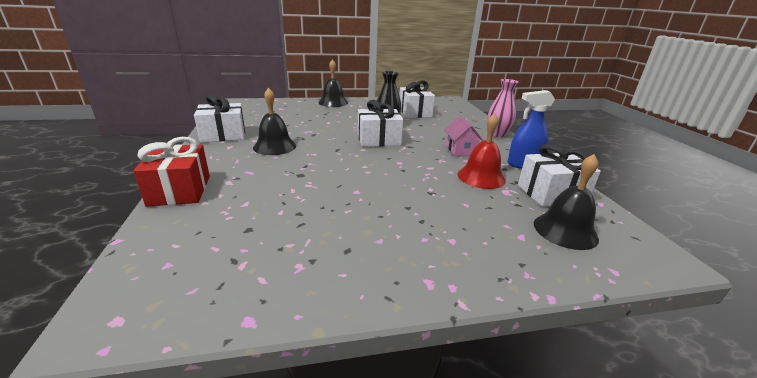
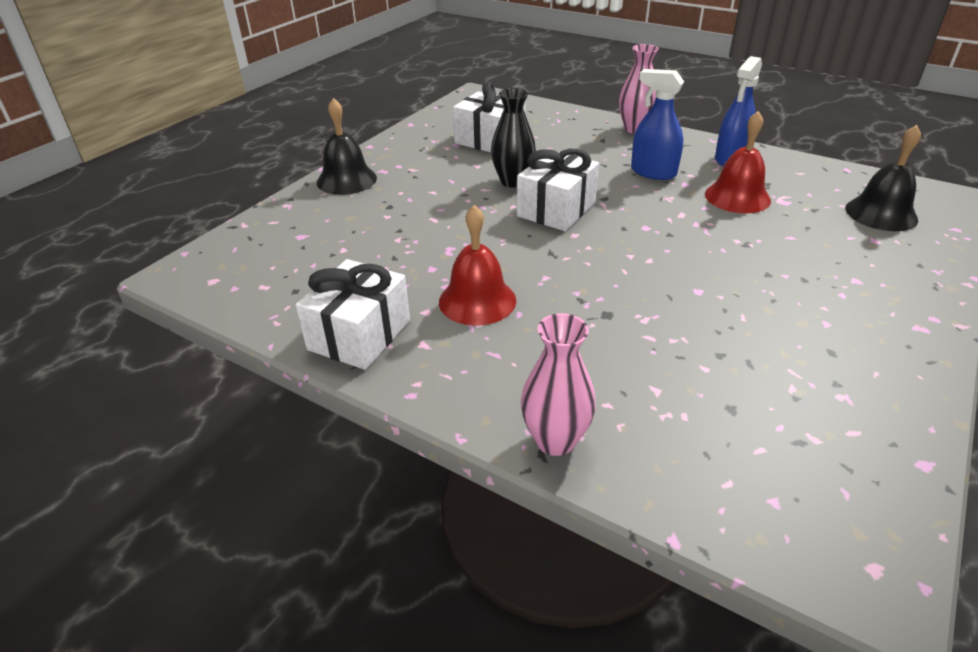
camera: 45 degrees left, 10 degrees up
(180, 190) = (555, 440): red gift -> pink vase
(274, 146) = (477, 300): black bell -> red bell
(460, 150) = (653, 172): pink house -> blue spray bottle
(551, 194) = (808, 181): white gift -> none

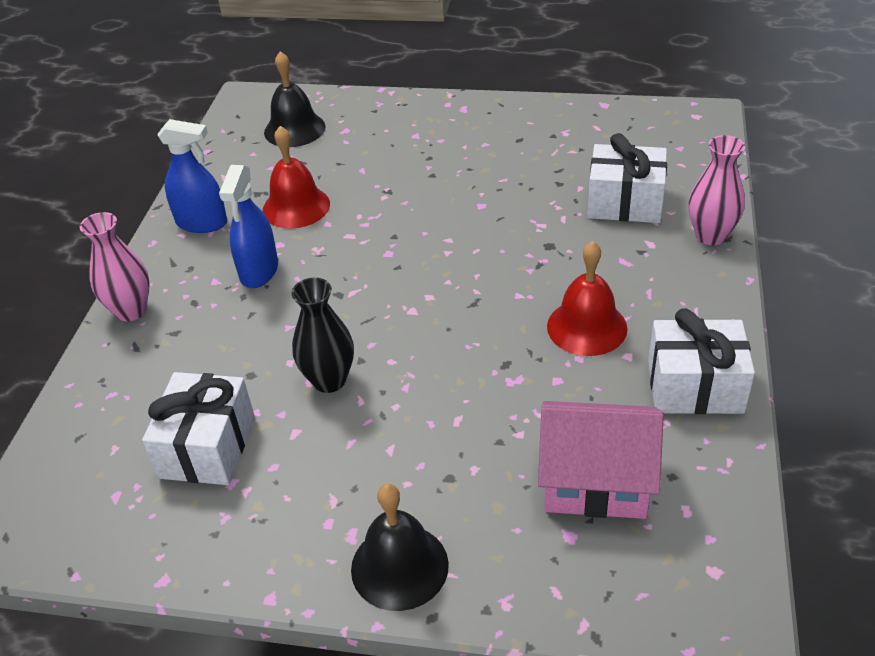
camera: 110 degrees left, 5 degrees up
(327, 257) = (595, 482): none -> pink house
(556, 209) = (383, 323): white gift -> white gift (625, 202)

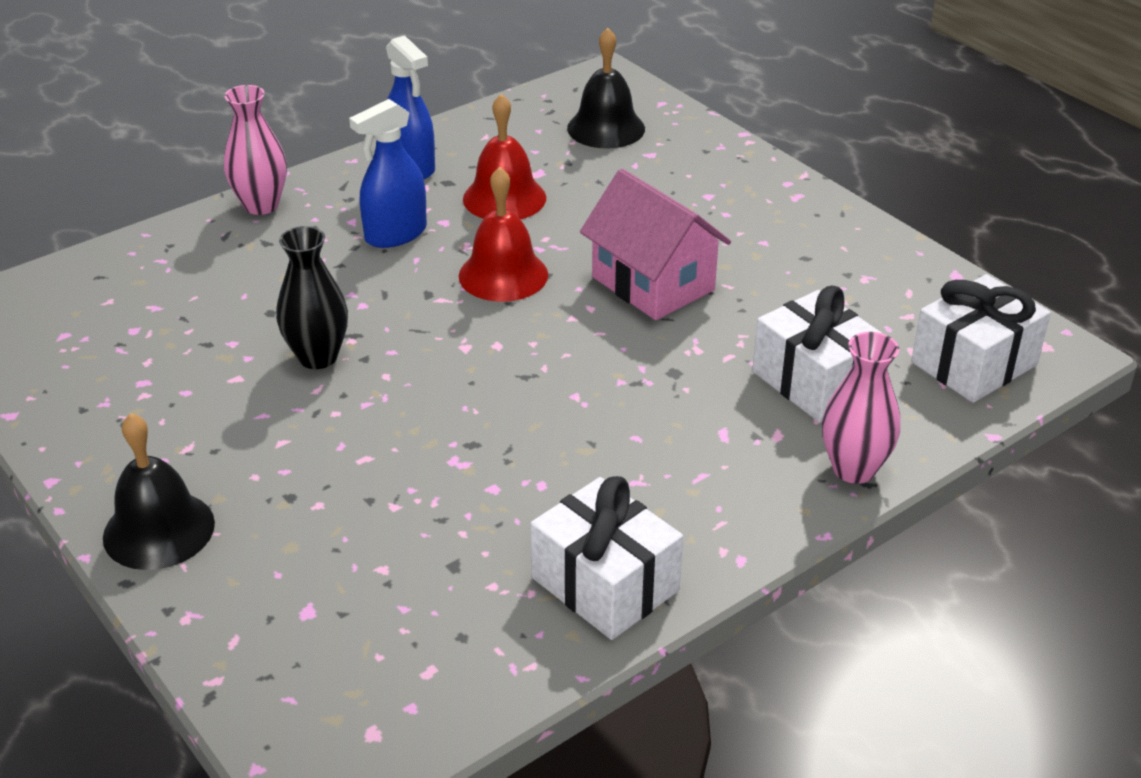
camera: 40 degrees right, 5 degrees down
(207, 447) = (165, 344): white gift -> white gift (974, 363)
(587, 327) = (591, 464): red bell -> red bell (503, 275)
(595, 482) = (392, 589): pink house -> pink house (653, 284)

